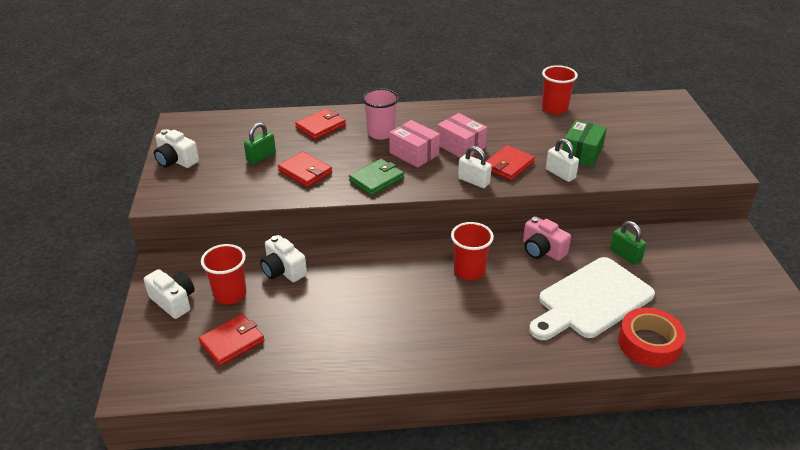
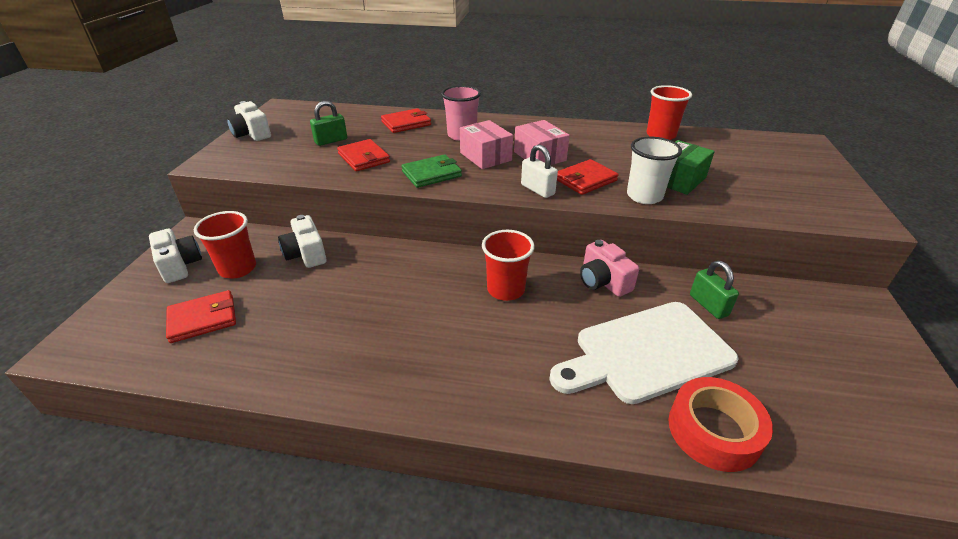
camera: 15 degrees right, 0 degrees up
(560, 174) = (644, 196): white padlock -> white cup

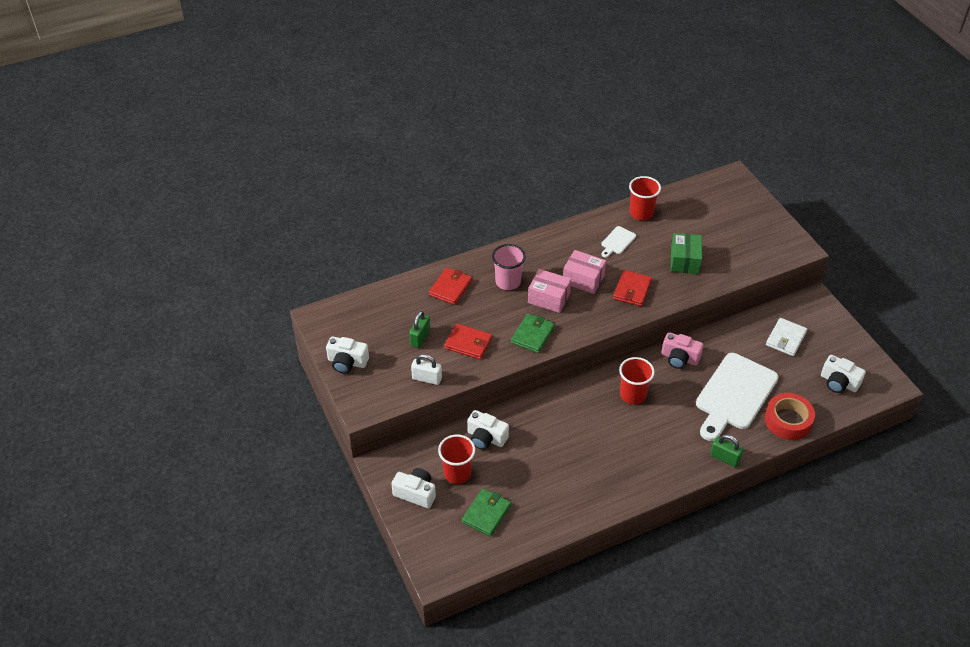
camera: 35 degrees left, 10 degrees up
(203, 319) = (486, 514): red wallet -> green wallet
(537, 190) = (612, 315): white padlock -> white padlock (427, 378)
(610, 144) = (617, 241): none -> white cutting board
(644, 196) = (677, 288): white cup -> none
(708, 305) = (743, 345): green padlock -> green padlock (724, 458)
(784, 325) = (786, 338): none -> white wallet
(853, 422) = (838, 382): none -> white camera

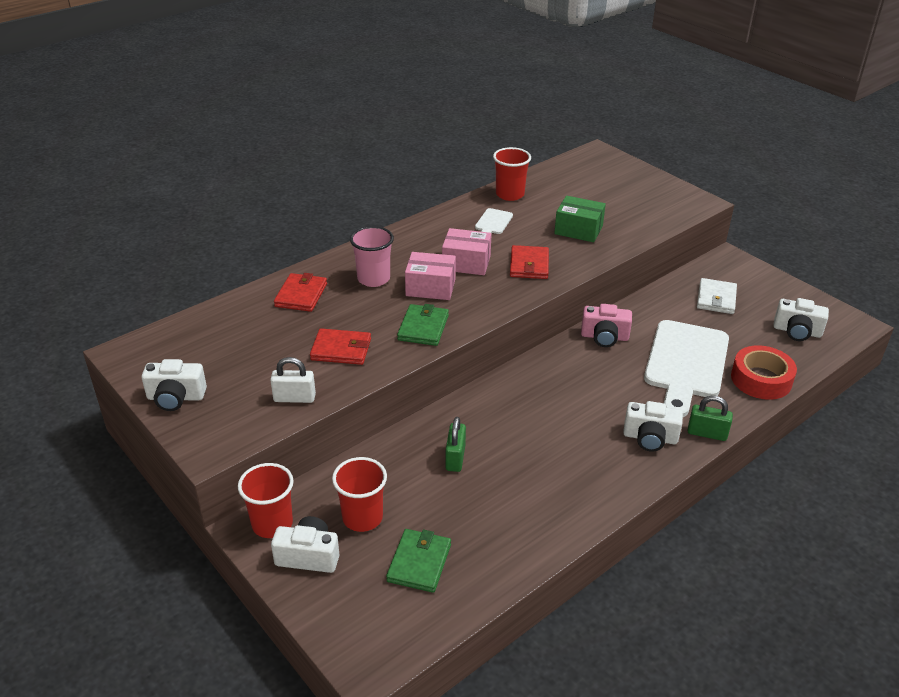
camera: 15 degrees left, 10 degrees down
(420, 337) = (273, 353): green padlock -> green padlock (455, 458)
(486, 438) = (390, 466): white camera -> white camera (650, 438)
(633, 395) = (564, 384): red cup -> red cup (272, 524)
(685, 261) = (578, 230): green box -> green box turned 60 degrees counterclockwise

